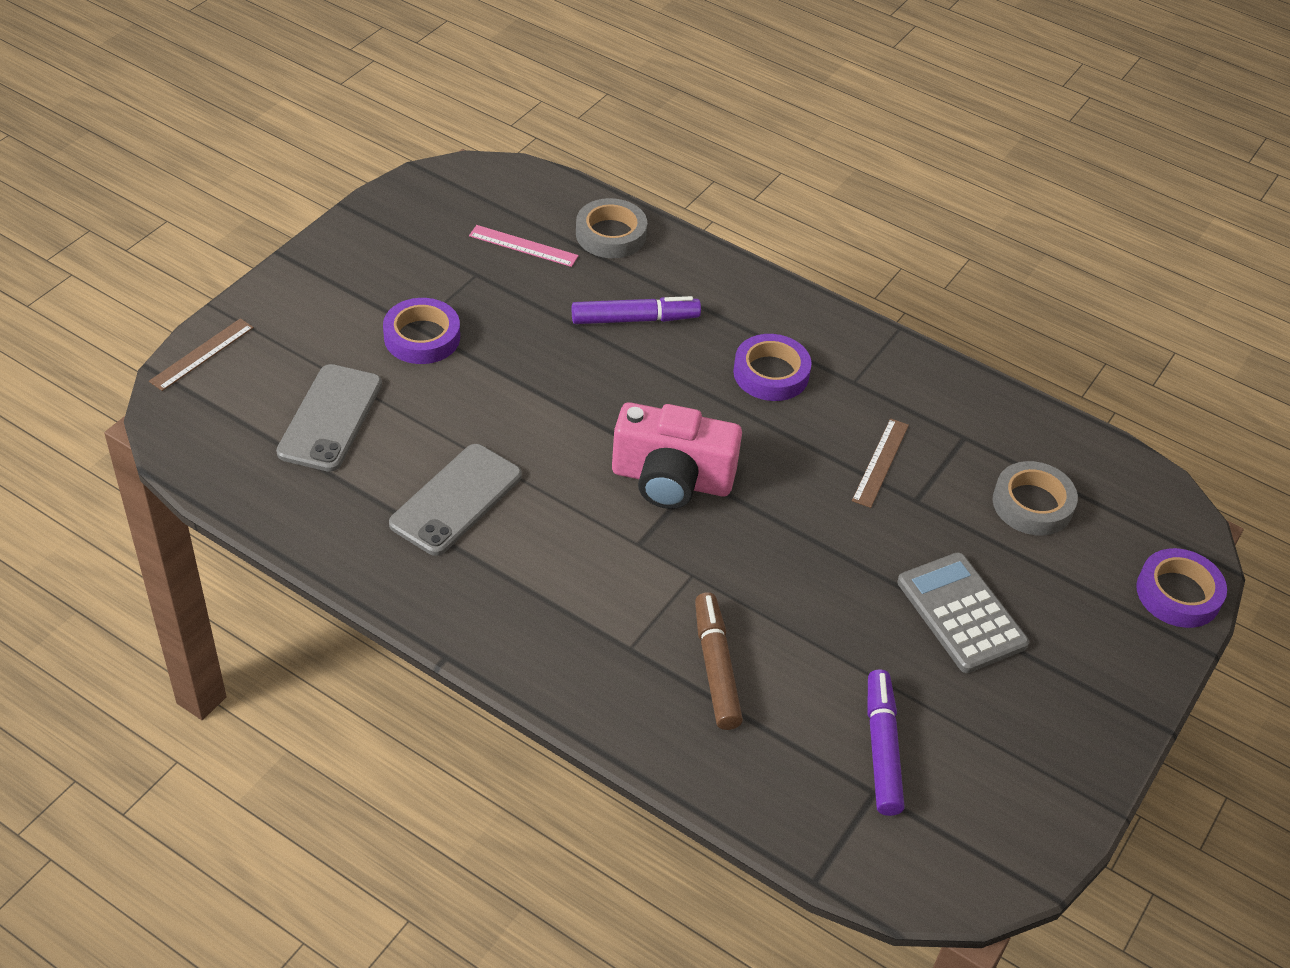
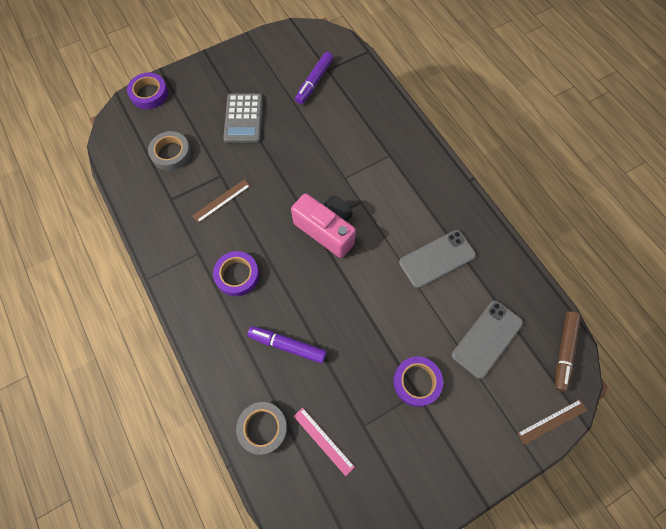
camera: 150 degrees left, 20 degrees up
(716, 667) = (359, 134): brown marker -> brown marker (564, 352)

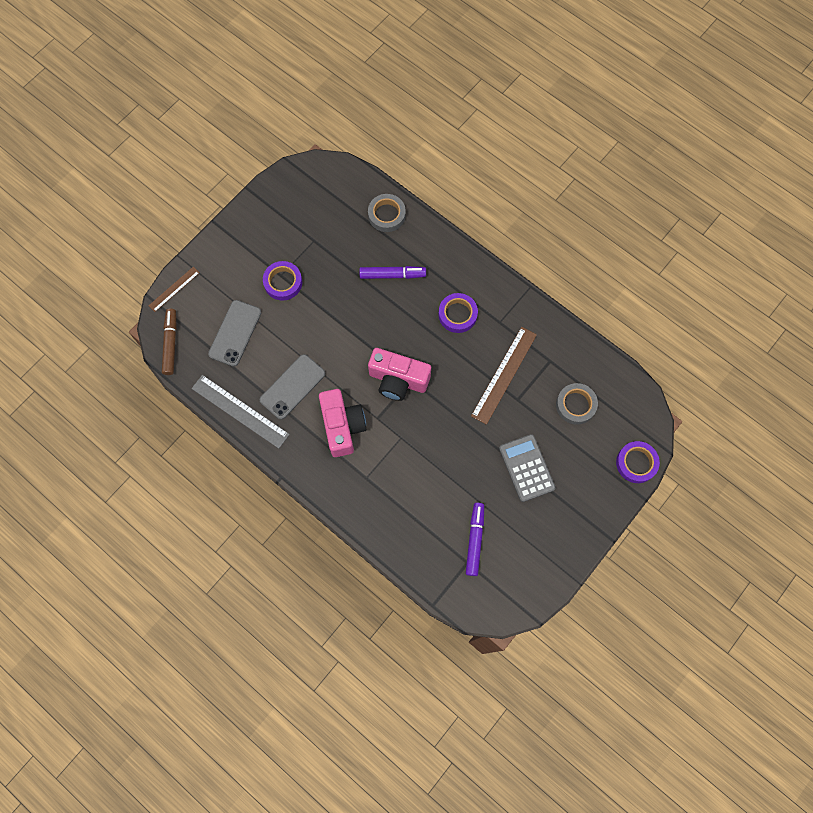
camera: 160 degrees right, 5 degrees up
(221, 201) = (504, 375): brown ruler -> brown ruler, size x1.76
(323, 440) = (340, 221): pink ruler -> none
(397, 205) = (342, 426): none -> pink camera
(497, 252) = (240, 411): none -> grey ruler

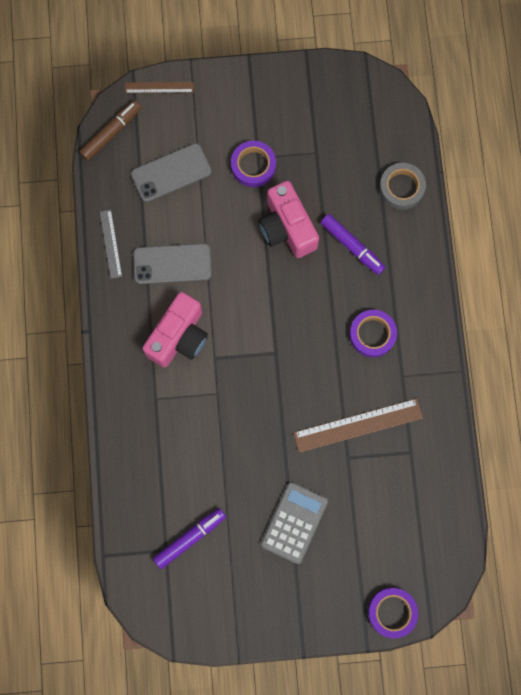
camera: 45 degrees right, 5 degrees up
(240, 411) = (111, 243): grey ruler -> grey ruler, size x0.57
(398, 380) = (264, 342): pink camera -> pink camera (287, 228)
(575, 405) = (392, 511): grey tape -> none

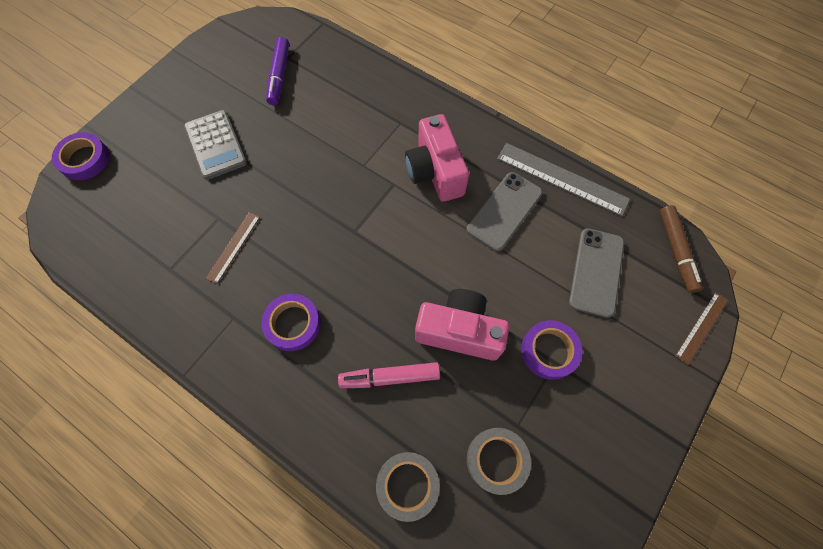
camera: 130 degrees right, 10 degrees down
(111, 243) = (561, 179): grey ruler -> grey ruler, size x1.76
(345, 150) = (497, 460): none -> grey tape
(352, 246) = (390, 377): purple marker -> pink marker
(358, 425) = (233, 247): brown ruler -> brown ruler, size x0.57

